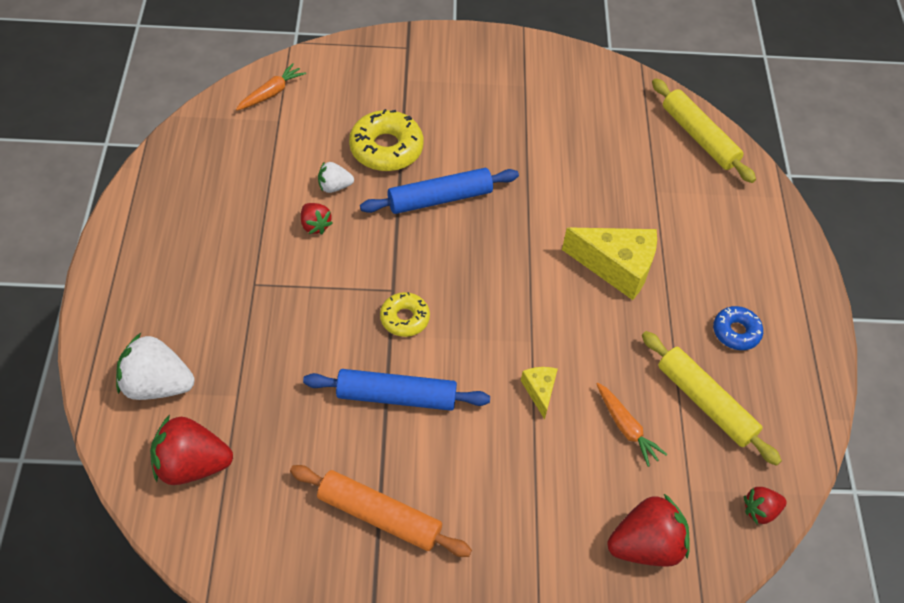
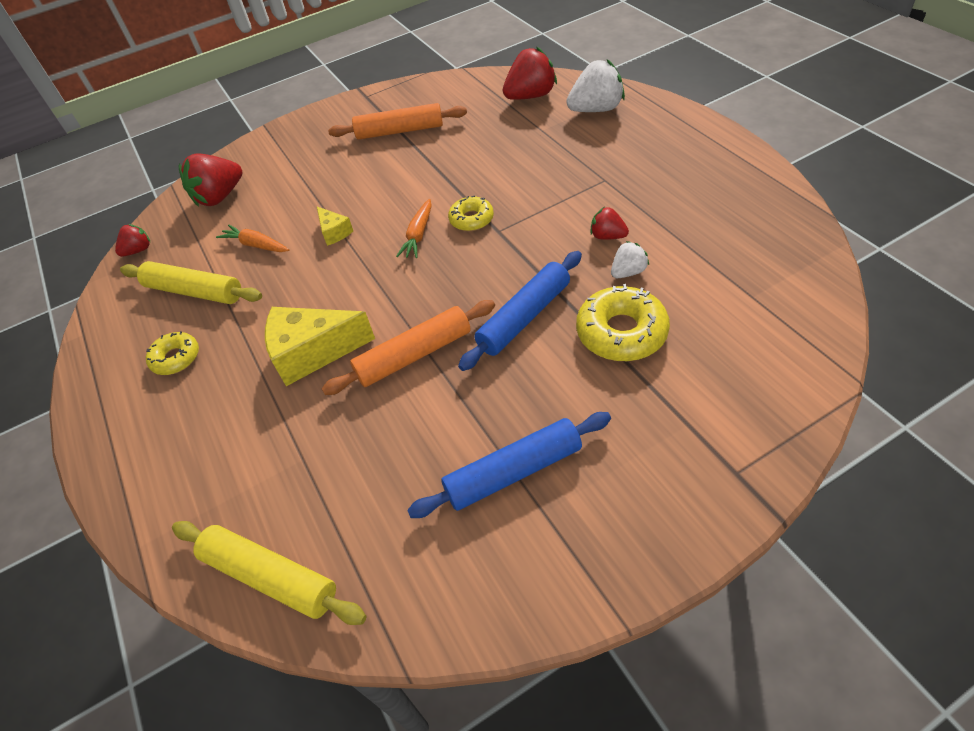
camera: 160 degrees right, 5 degrees down
(271, 93) = (797, 317): orange carrot -> orange carrot (418, 235)
(396, 396) = (437, 179): blue rolling pin -> blue rolling pin (513, 472)
(540, 218) = (414, 355): none -> orange rolling pin
(736, 332) = (176, 358): blue donut -> yellow donut

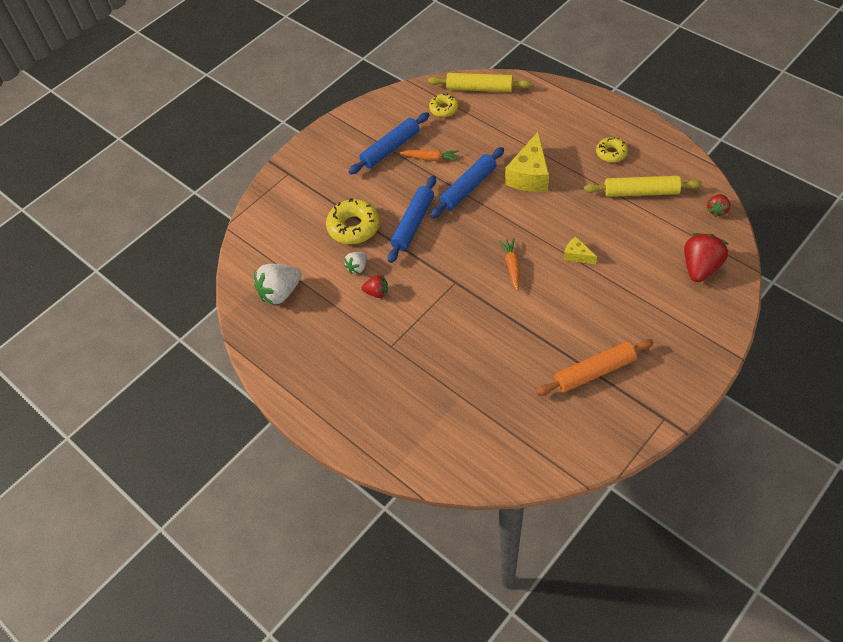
camera: 160 degrees right, 5 degrees up
(256, 245) = (628, 233): orange carrot -> orange carrot (430, 158)
(313, 352) = (529, 175): yellow cheese -> yellow cheese turned 135 degrees clockwise
(414, 355) = (468, 188): orange rolling pin -> blue rolling pin
(471, 219) = (479, 287): yellow donut -> yellow donut (443, 109)
(530, 96) = (489, 444): red strawberry -> none
(596, 109) = (420, 433): white strawberry -> white strawberry (280, 293)

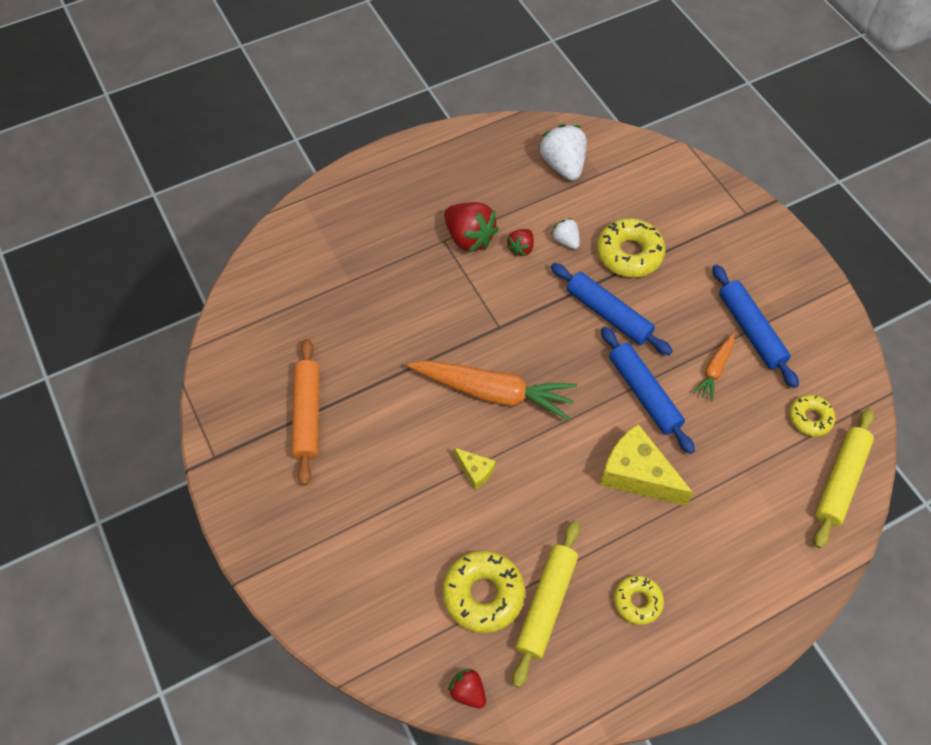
camera: 105 degrees right, 5 degrees up
(512, 266) = (493, 392): orange carrot -> orange carrot, size x1.99
(577, 256) = (475, 471): yellow cheese -> yellow cheese turned 75 degrees clockwise
(655, 223) = (483, 594): none -> yellow donut
(700, 267) = (385, 611): red strawberry -> red strawberry (469, 238)

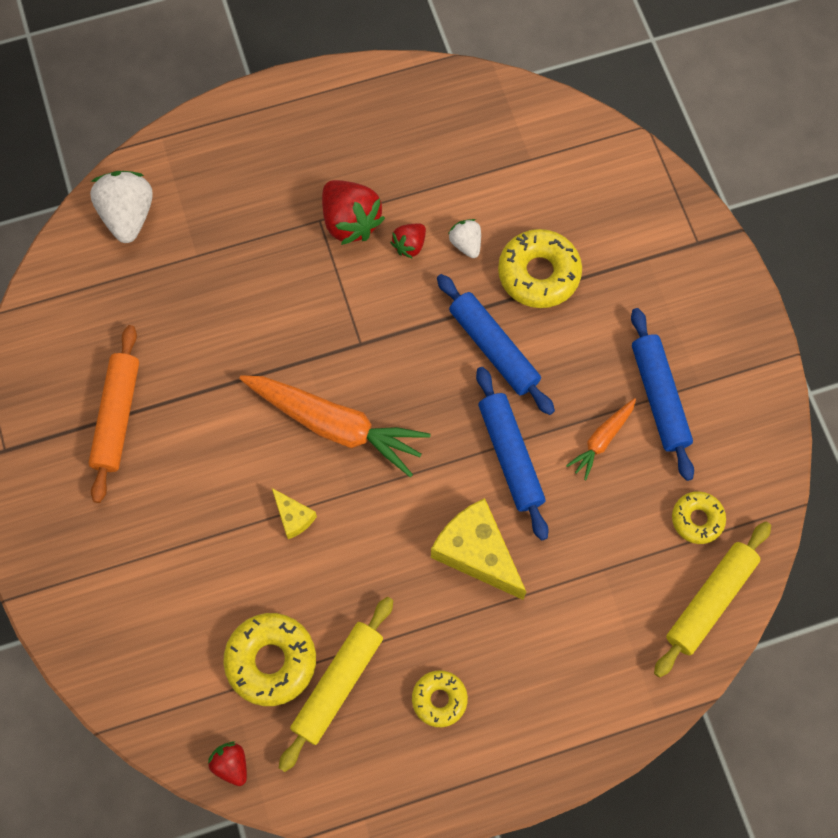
camera: 10 degrees right, 10 degrees up
(563, 165) = (487, 140): white strawberry -> white strawberry (128, 215)

